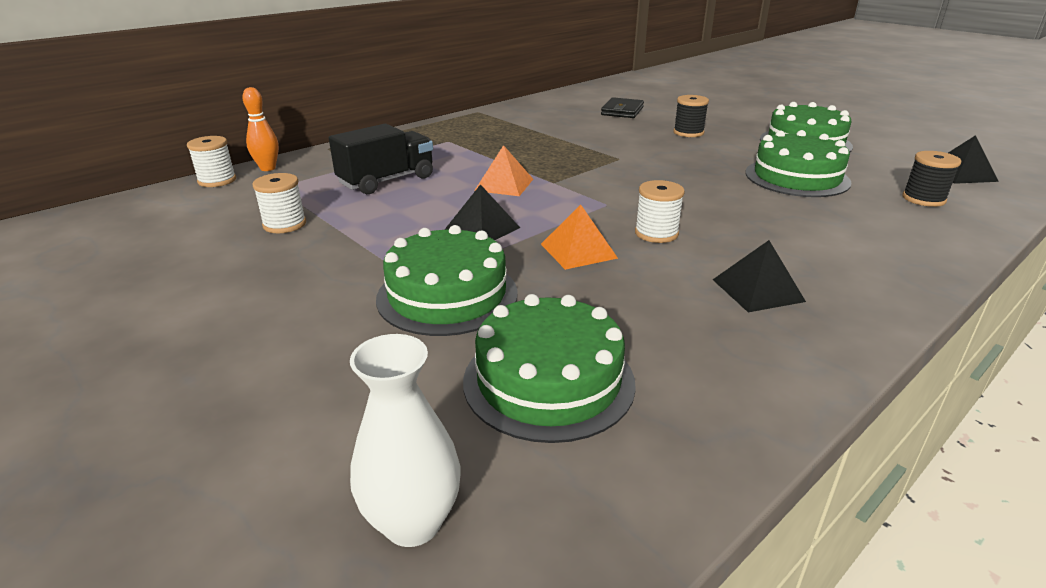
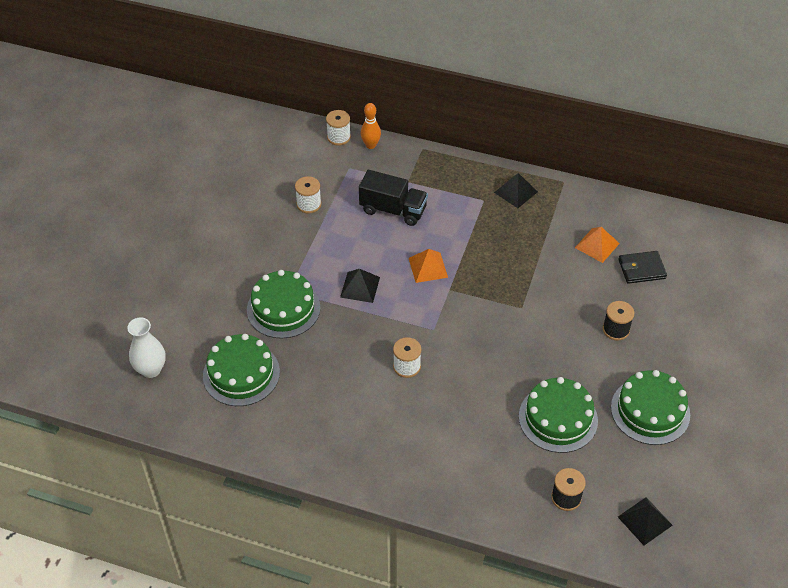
camera: 60 degrees right, 20 degrees up
(578, 251) = (361, 339): orange pyramid -> orange pyramid (597, 245)
(757, 290) = (366, 428): black pyramid -> black pyramid (516, 192)

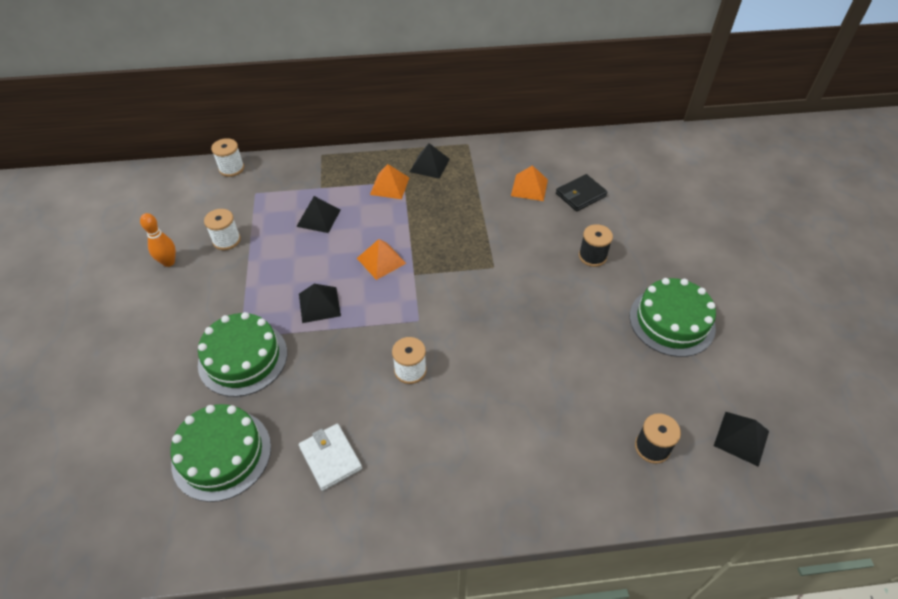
camera: 25 degrees left, 0 degrees up
(151, 369) = (100, 495): white vase -> none
(317, 407) = (330, 458): none -> white wallet
(371, 145) = (268, 166): orange bowling pin -> orange bowling pin (168, 262)
(393, 210) = (318, 218): black truck -> black pyramid
(469, 200) = (389, 186): none -> orange pyramid
(558, 418) = (592, 364): green cake -> none

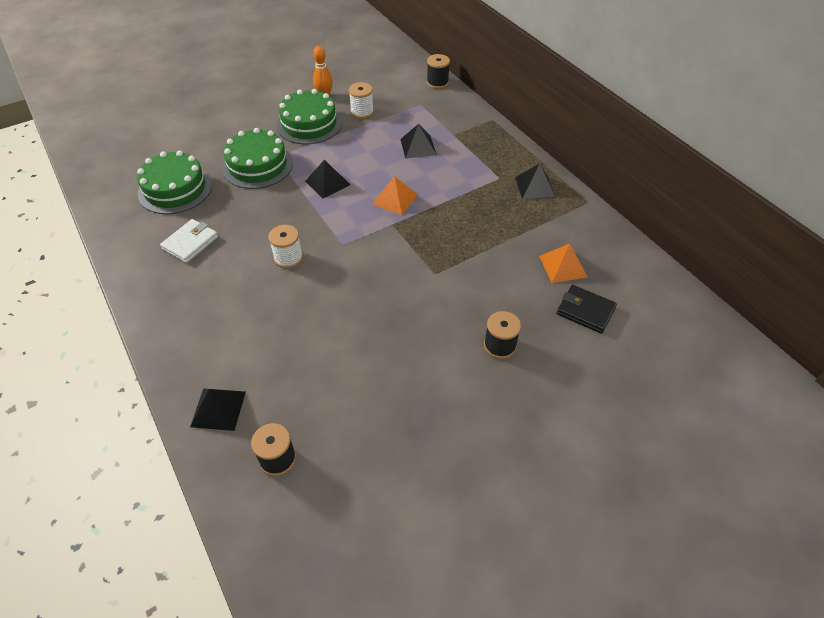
camera: 65 degrees right, 0 degrees up
(231, 168) = (437, 83): white spool -> black spool
(389, 186) = (486, 172): orange pyramid -> none
(672, 321) = (449, 441): green cake -> green cake (309, 124)
(741, 438) = (320, 544): black pyramid -> black pyramid (218, 409)

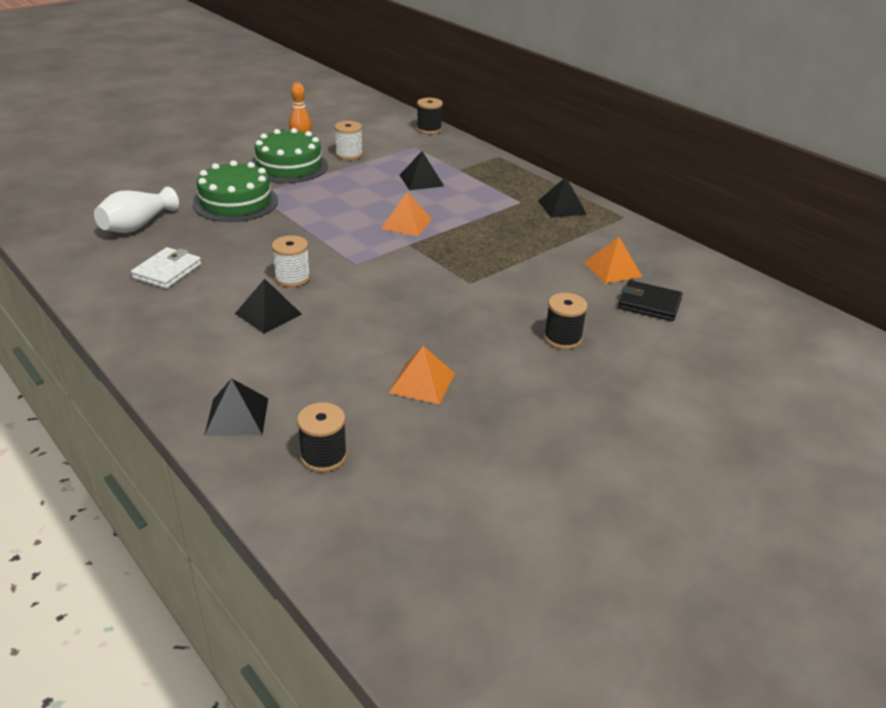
camera: 10 degrees left, 15 degrees down
(175, 189) = (137, 226): green cake -> white vase
(327, 183) = (323, 213): black pyramid -> black pyramid (268, 314)
(371, 386) = (422, 382): none -> orange pyramid

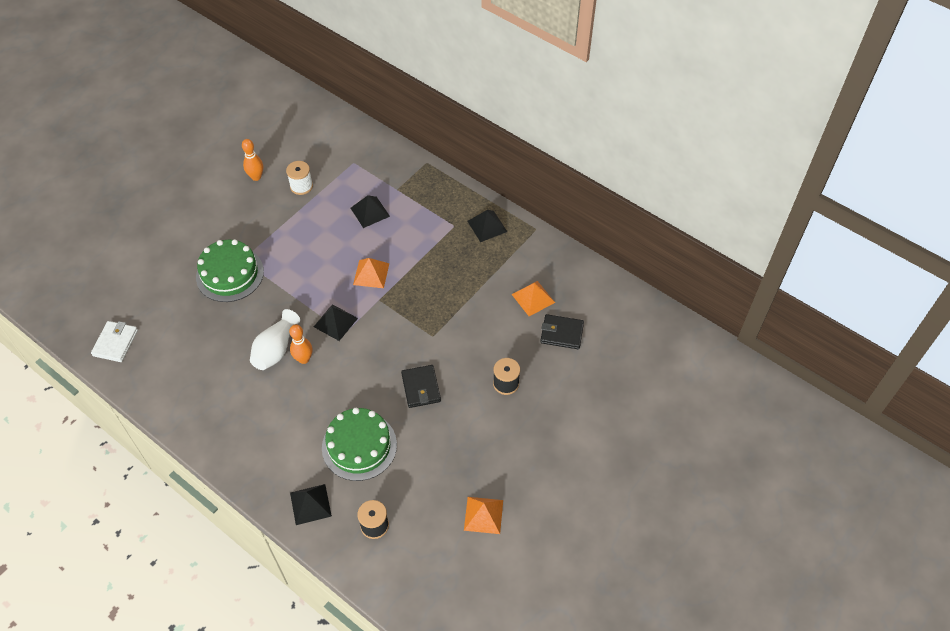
camera: 10 degrees left, 20 degrees up
(137, 226) = (165, 321): white vase -> white vase (276, 349)
(167, 271) = (209, 371): white wallet -> white wallet (115, 343)
(268, 314) = (299, 402): black pyramid -> black pyramid (335, 322)
(289, 166) = (256, 214): green cake -> green cake (359, 446)
(292, 278) = (303, 359): white spool -> orange bowling pin
(422, 382) = (420, 447): orange pyramid -> orange pyramid (483, 515)
(429, 129) = (359, 132): black spool -> none
(440, 325) = (421, 388): none -> black wallet

